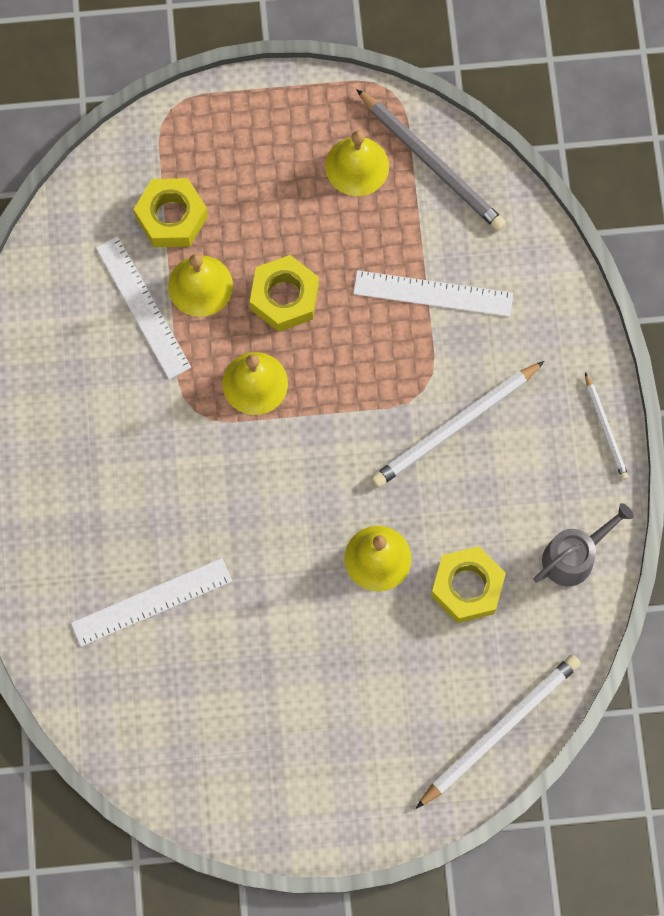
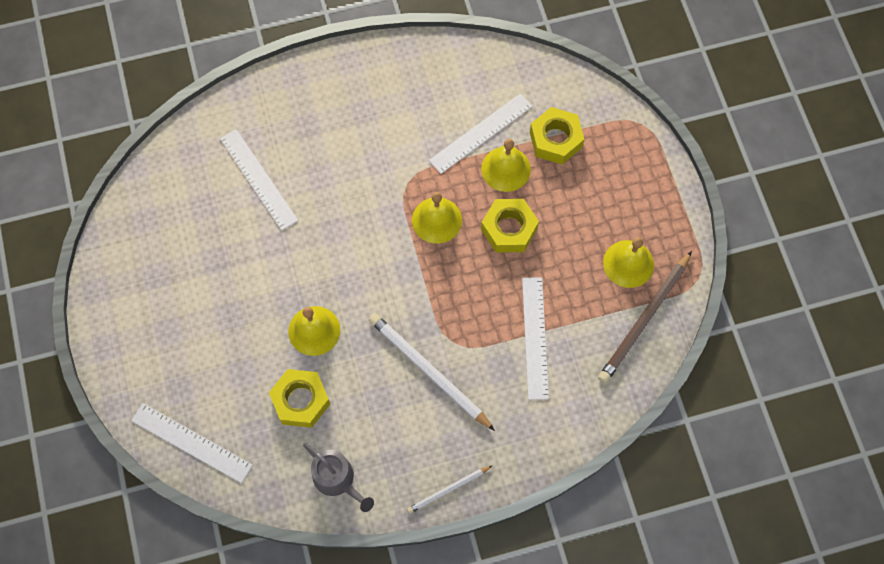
camera: 80 degrees right, 5 degrees down
(432, 163) = (644, 319): grey pencil -> brown pencil
(500, 729) = (191, 443): white pencil -> white ruler

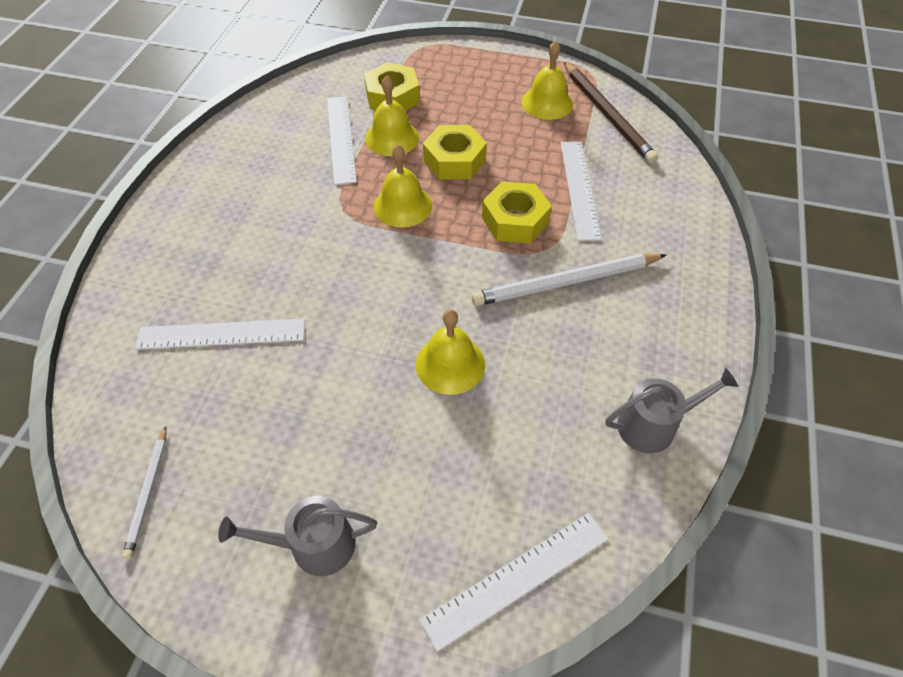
camera: 60 degrees left, 15 degrees down
(154, 324) = (314, 545): none -> grey watering can
(301, 400) = (530, 418): yellow nut -> yellow nut (515, 220)
(448, 490) = (714, 325): white pencil -> white pencil (148, 493)
(535, 337) = (579, 188): white ruler -> white ruler turned 60 degrees clockwise

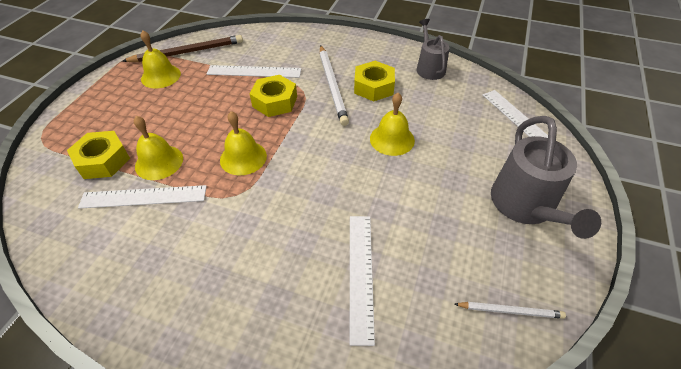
camera: 85 degrees left, 5 degrees down
(314, 545) = (525, 206): grey watering can -> grey watering can, size x1.62
(454, 160) = (203, 127): yellow nut -> yellow nut (373, 87)

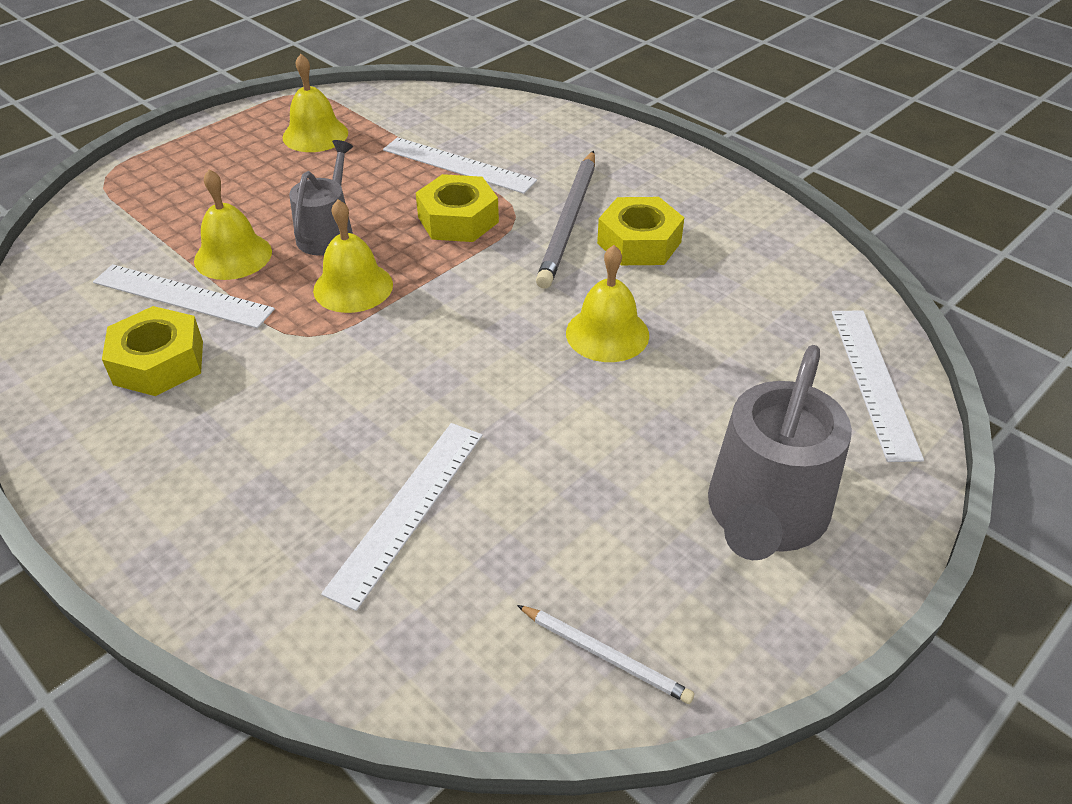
camera: 25 degrees right, 5 degrees down
(103, 160) = (162, 230): yellow nut -> yellow nut (159, 362)
(187, 52) = (378, 109): brown pencil -> none
(332, 86) = (569, 221): white pencil -> grey pencil
(429, 68) = (765, 239): grey watering can -> grey watering can (328, 233)

